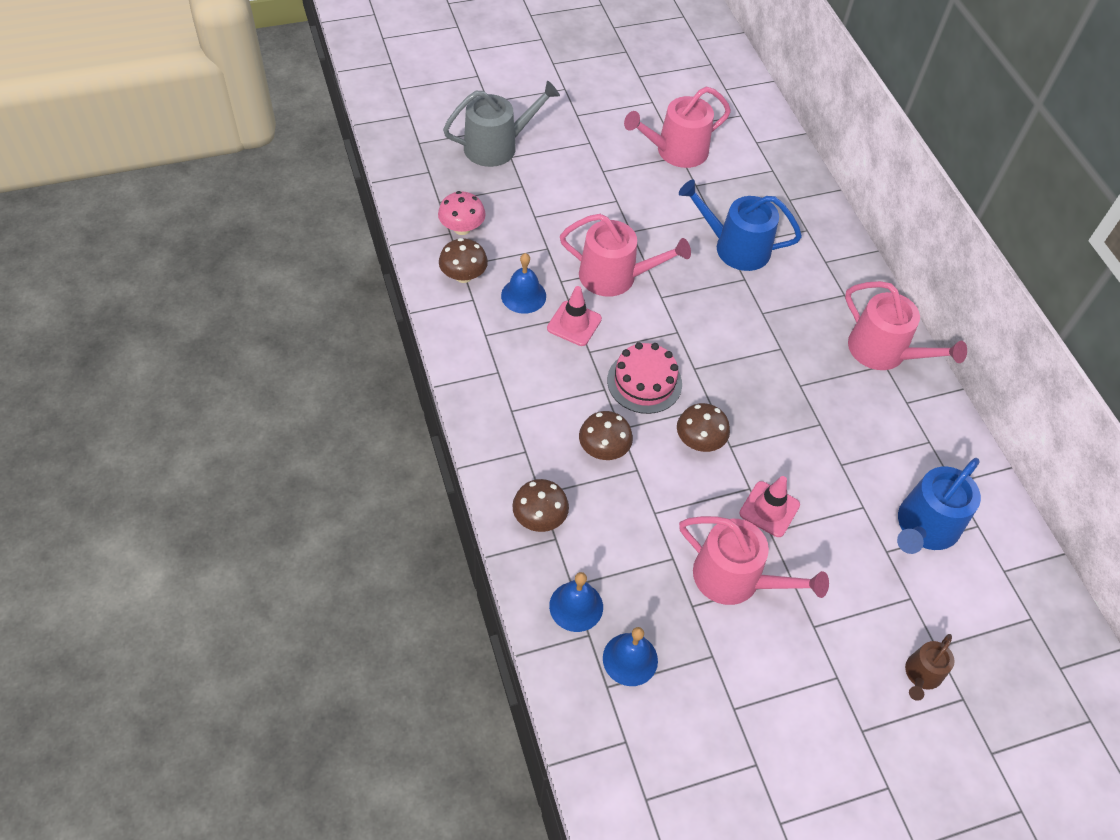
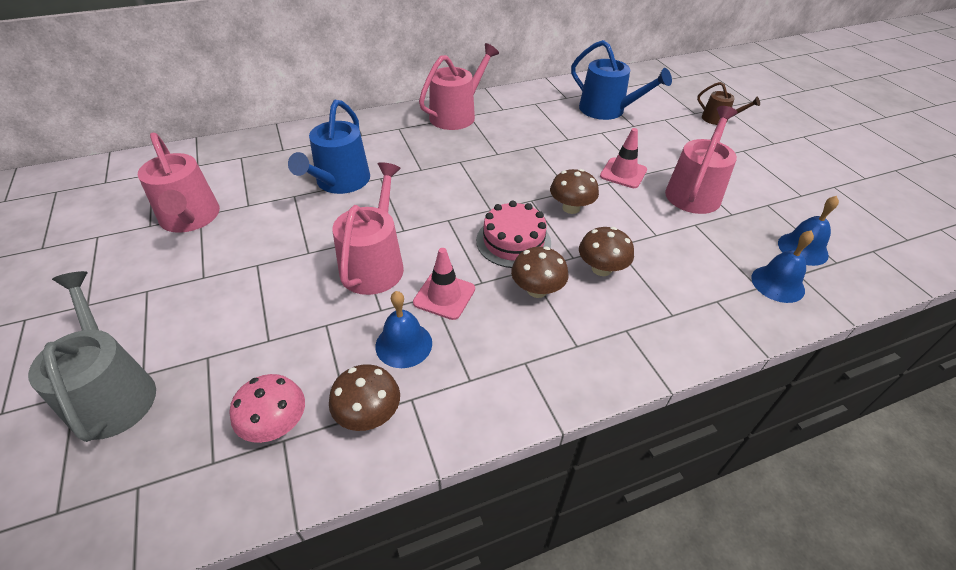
camera: 90 degrees left, 10 degrees down
(539, 518) = (701, 314): brown mushroom -> brown mushroom (537, 290)

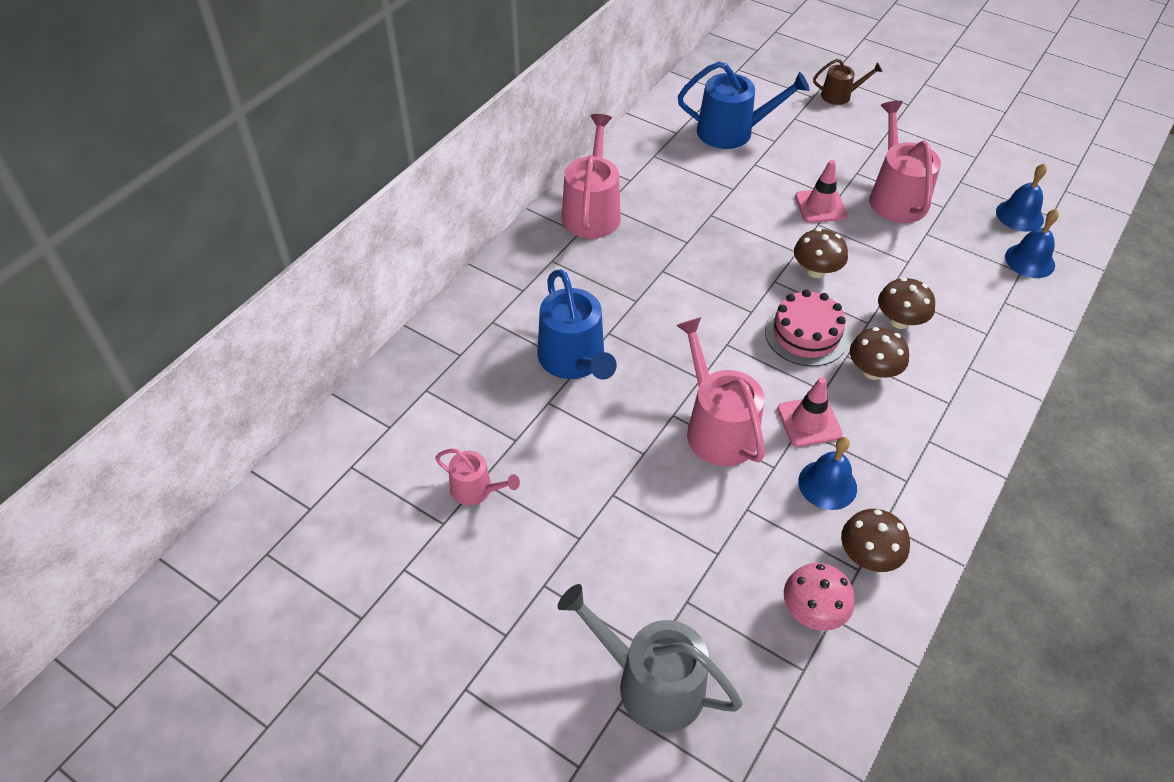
camera: 35 degrees left, 5 degrees up
(190, 218) = (476, 489): pink watering can -> pink watering can, size x0.55

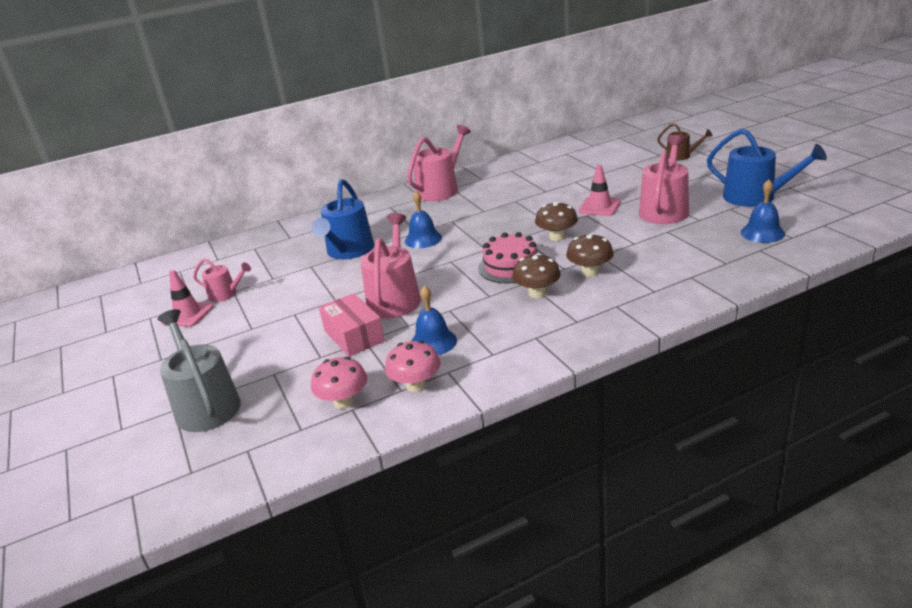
camera: 35 degrees right, 20 degrees down
(476, 489) = (226, 294): pink watering can -> pink watering can turned 45 degrees counterclockwise
(726, 506) = (354, 336): none -> pink box
(732, 131) = (578, 165): blue watering can -> blue watering can (755, 197)
(809, 422) = (459, 308): pink traffic cone -> pink traffic cone (187, 314)
(868, 556) = (416, 385): brown mushroom -> pink mushroom
(1030, 260) = (742, 258): blue bell -> blue bell (423, 239)

